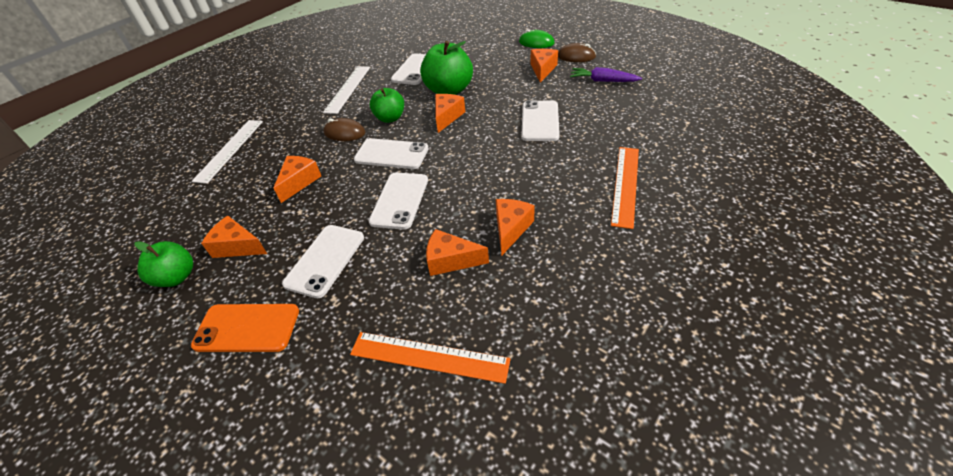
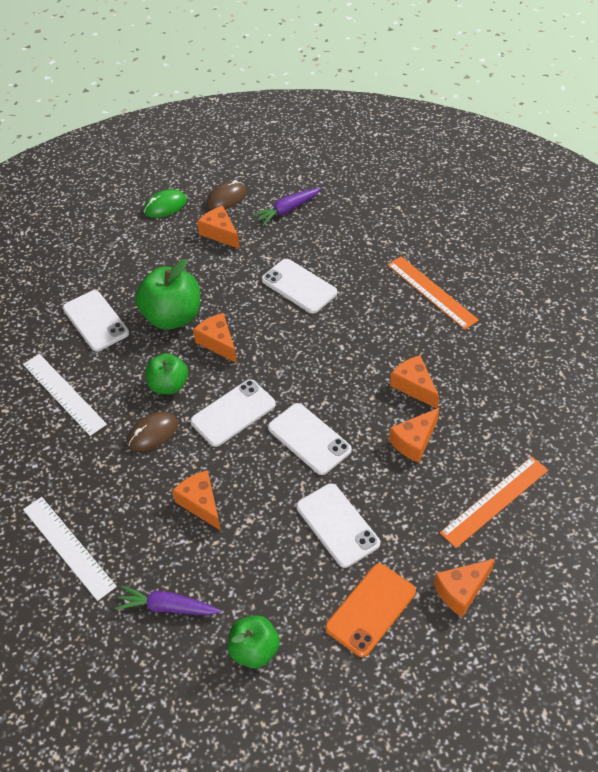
camera: 55 degrees left, 5 degrees up
(199, 214) = (167, 607): none -> purple carrot
(237, 246) = (255, 587): orange cheese -> orange cheese (461, 591)

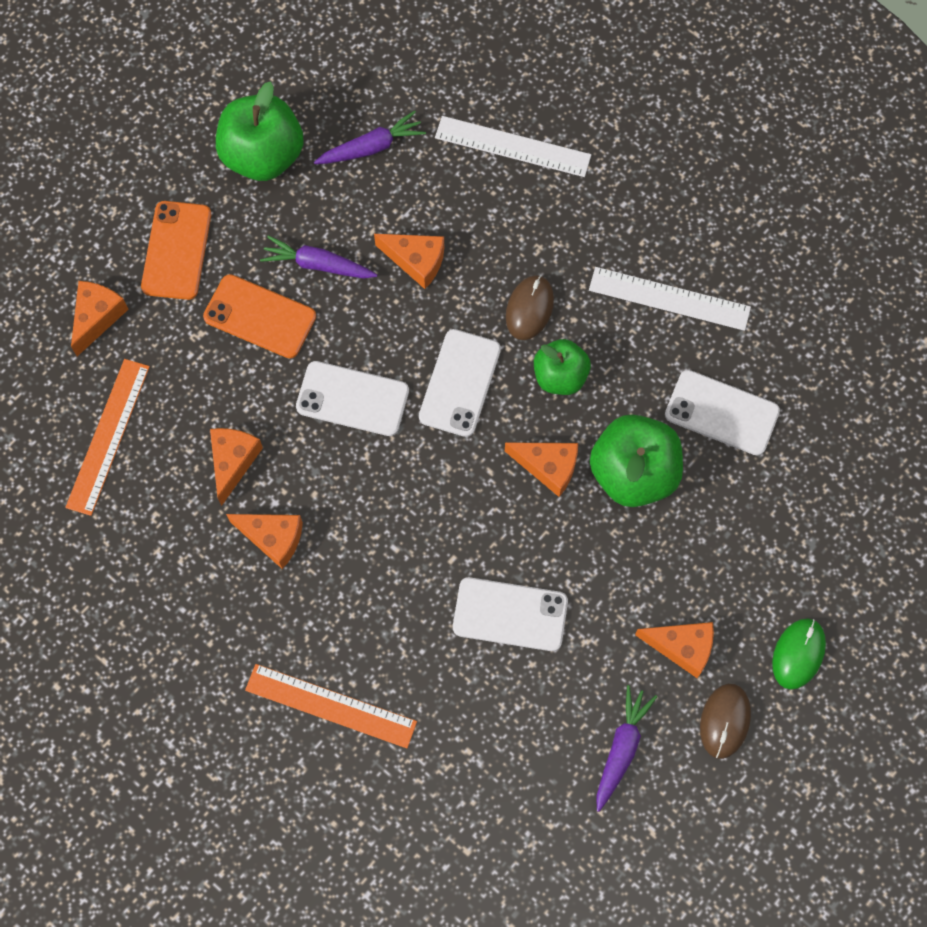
camera: 145 degrees right, 20 degrees up
(254, 650) = (263, 155): green apple -> green apple, size x1.59
(271, 539) = (318, 264): none -> purple carrot
(337, 525) = (260, 317): white phone -> orange phone

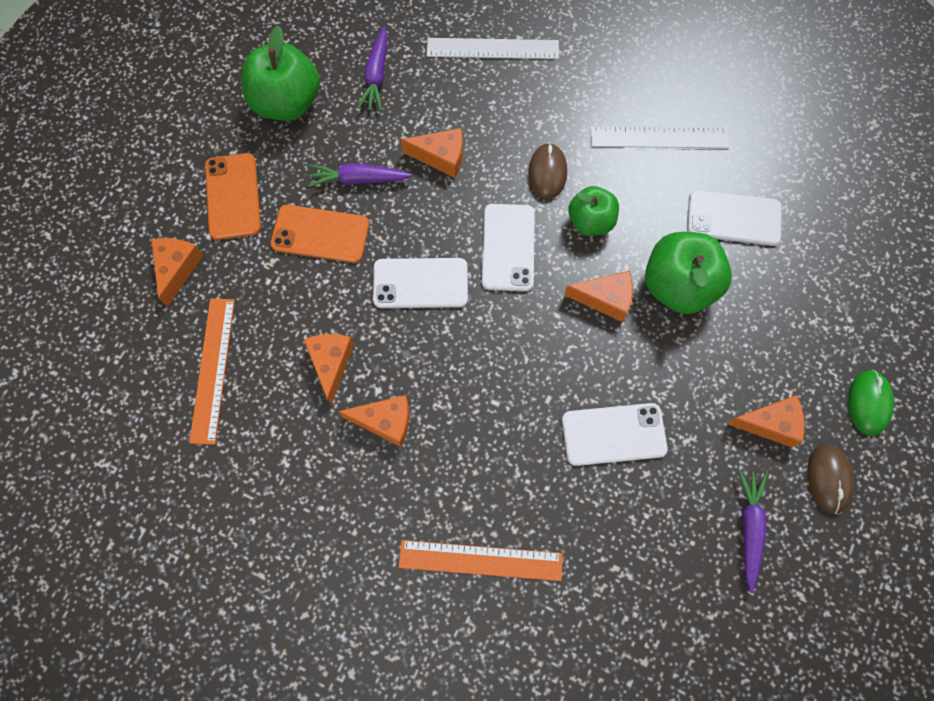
camera: 15 degrees left, 0 degrees up
(371, 147) = (376, 75): purple carrot -> purple carrot turned 135 degrees clockwise

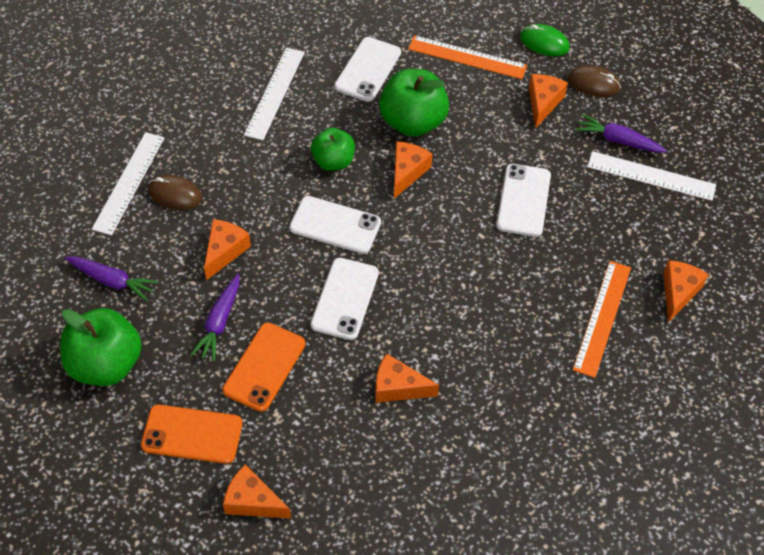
camera: 75 degrees left, 15 degrees down
(213, 369) = (371, 488): orange ruler -> orange ruler (467, 57)
(385, 422) = (465, 357): orange cheese -> orange cheese (678, 292)
(547, 173) = (274, 178): brown mouse -> brown mouse (175, 194)
(709, 580) = (651, 176): none -> white ruler

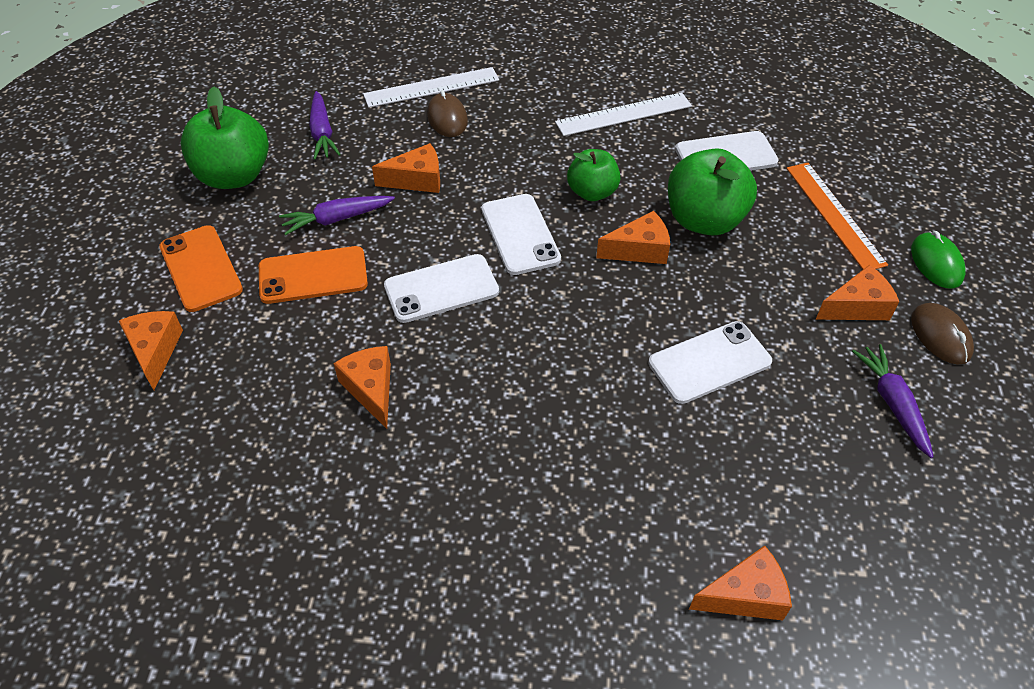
camera: 55 degrees right, 5 degrees down
(602, 317) = (627, 530): orange ruler -> none
(651, 176) = (882, 466): white ruler -> none

